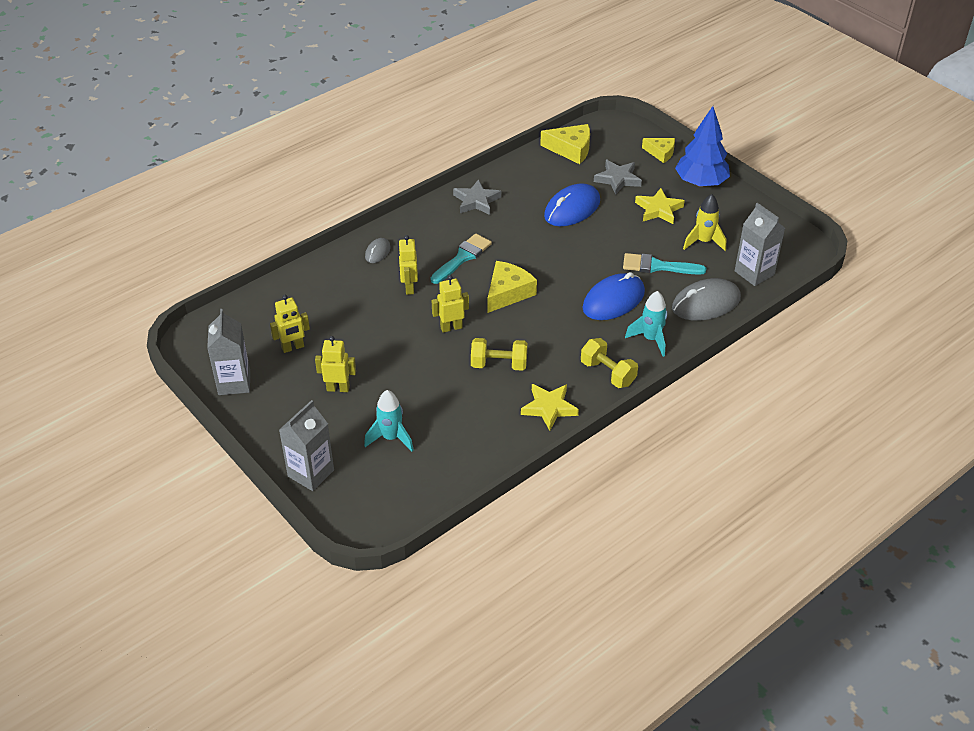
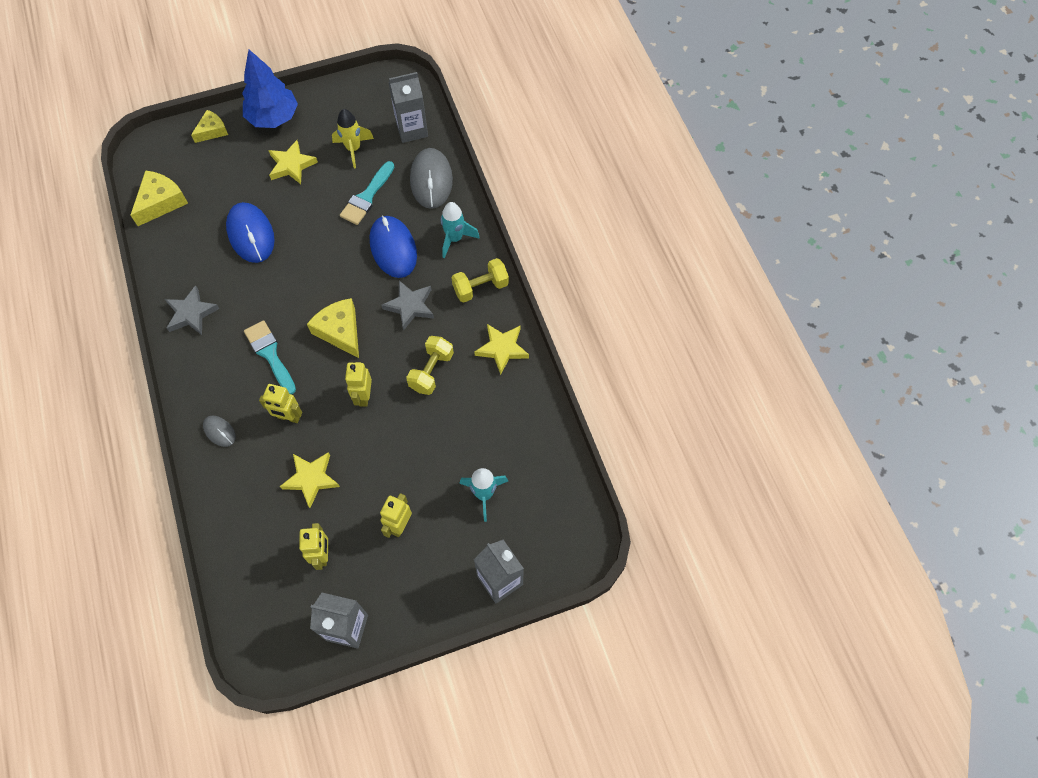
camera: 70 degrees left, 20 degrees up
(358, 319) = (311, 479): none -> yellow star
(617, 179) = (230, 180): grey star -> grey star (410, 306)

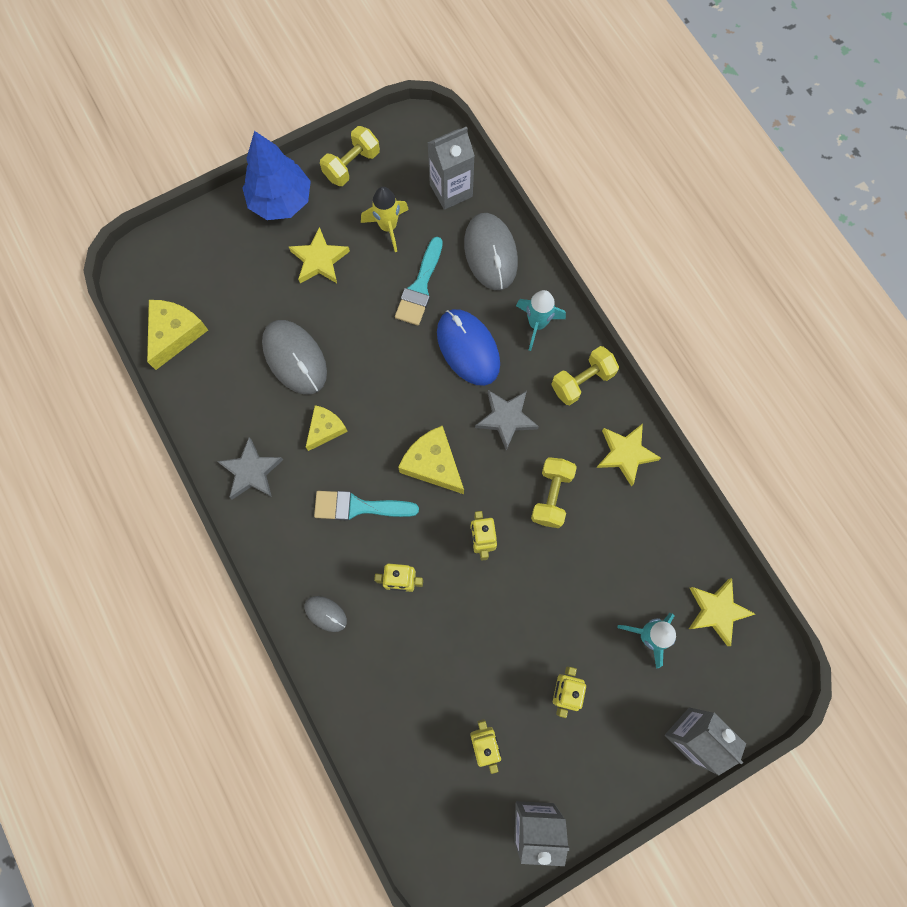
camera: 10 degrees left, 10 degrees up
(212, 131) = (211, 230): yellow cheese -> yellow cheese (325, 429)
(251, 234) = (295, 358): blue mouse -> grey mouse
(270, 354) = (358, 507): turquoise brush -> turquoise brush turned 45 degrees counterclockwise
(311, 479) = (447, 652): yellow star -> yellow star (717, 611)
(337, 100) = (352, 165): none -> yellow dumbbell

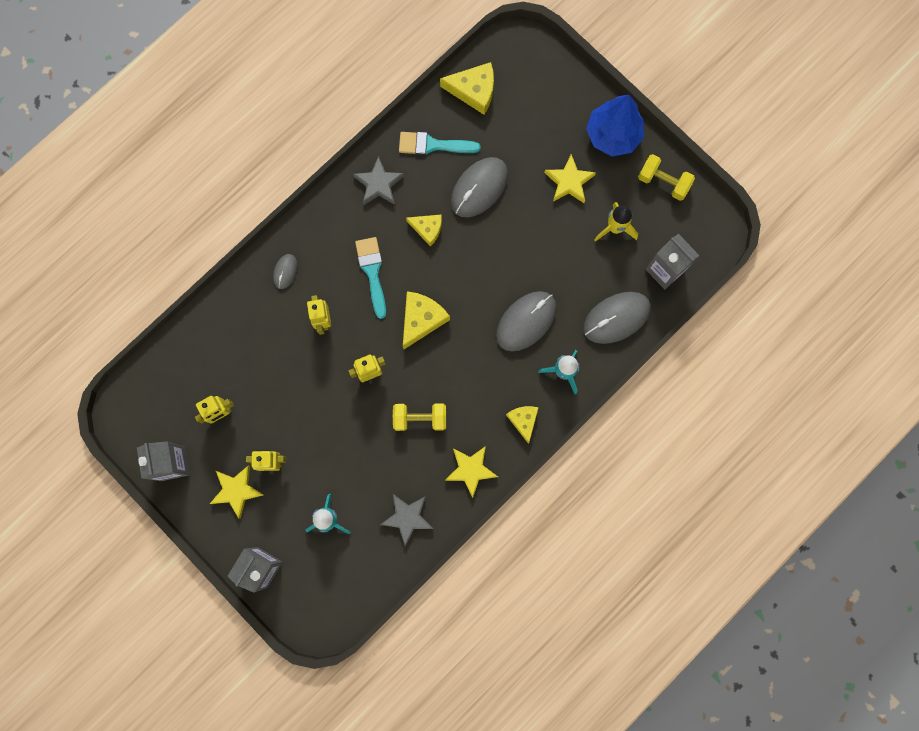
camera: 75 degrees right, 5 degrees up
(420, 287) = (568, 268): turquoise brush -> turquoise brush (433, 145)
(468, 348) = (526, 321): blue mouse -> grey mouse
(506, 418) = (474, 367): grey star -> grey star (407, 517)
(582, 381) = (523, 421): yellow dumbbell -> yellow cheese
(717, 611) = (361, 569): yellow star -> yellow star (237, 490)

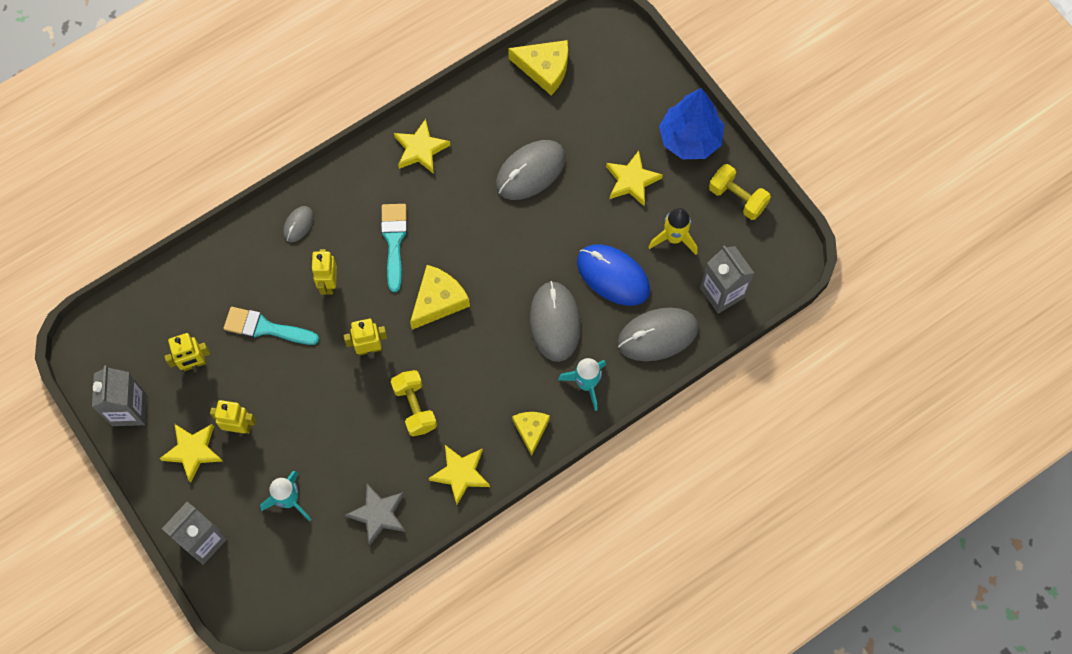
camera: 10 degrees right, 10 degrees down
(379, 184) = (420, 149): grey star -> yellow star
(420, 418) = (415, 407): yellow dumbbell -> yellow dumbbell turned 60 degrees clockwise
(427, 229) = (464, 205): yellow cheese -> none
(433, 145) = (488, 118): turquoise brush -> turquoise brush (265, 328)
(526, 321) = (555, 322): grey mouse -> grey mouse turned 60 degrees counterclockwise
(568, 271) = (613, 276): none -> blue mouse

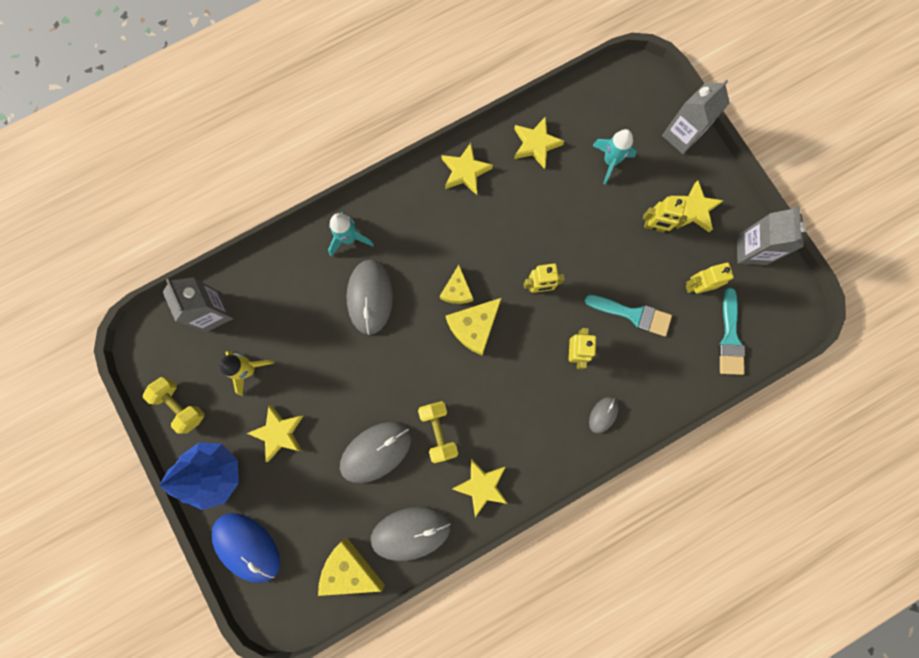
camera: 175 degrees left, 10 degrees up
(378, 514) = (536, 144): grey star -> yellow star
(394, 241) = (512, 390): turquoise brush -> turquoise brush (730, 338)
(415, 407) = (501, 230): yellow dumbbell -> yellow dumbbell (438, 431)
(531, 430) = (402, 203): yellow cheese -> yellow cheese (457, 290)
(613, 276) = (311, 337): blue mouse -> blue mouse (247, 547)
(657, 335) = (279, 277): grey mouse -> grey mouse (410, 532)

